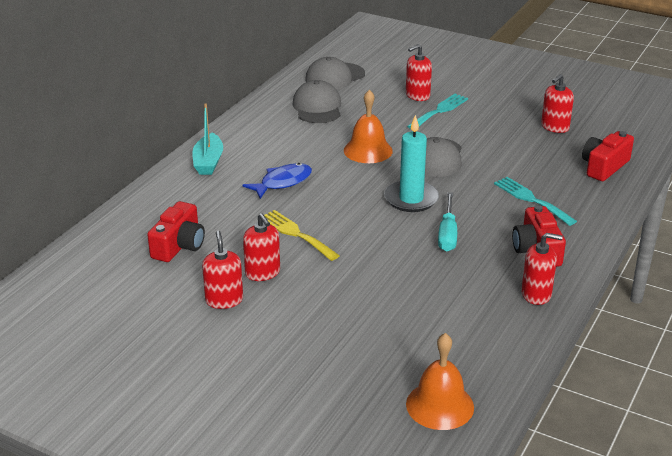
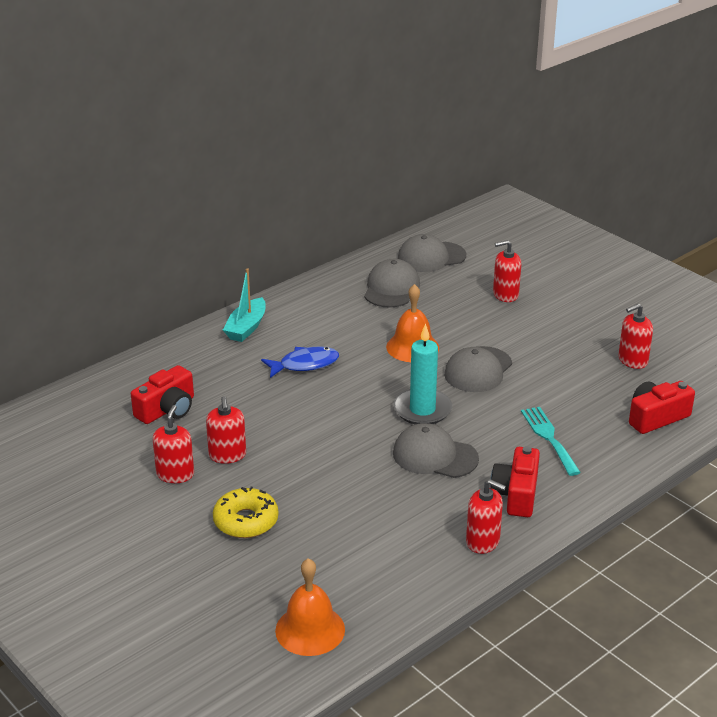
camera: 20 degrees right, 0 degrees up
(296, 234) = (284, 422): yellow fork -> none
(318, 326) = (246, 521): none -> yellow donut
(439, 111) = (517, 317): turquoise fork -> none
(447, 234) = (434, 456): turquoise screwdriver -> grey cap

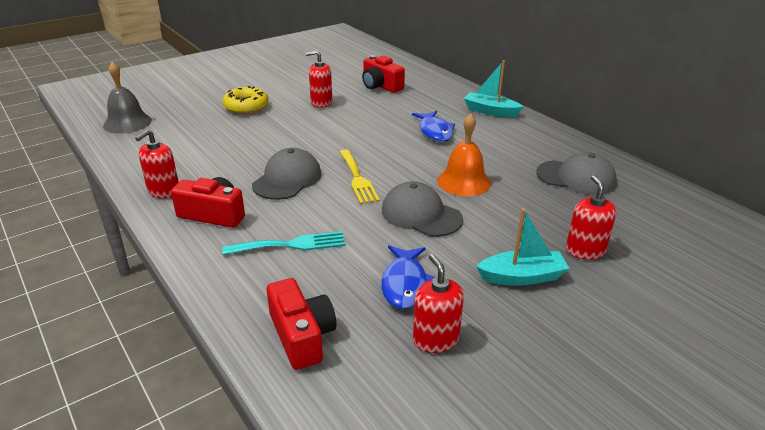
camera: 95 degrees right, 0 degrees up
(175, 474) = (306, 88): red soap dispenser -> none
(310, 630) = (127, 123): orange bell -> grey bell
(422, 410) = (357, 179): turquoise candle -> yellow fork
(431, 257) = (657, 206): grey cap -> none
(549, 323) = (522, 277): none -> turquoise boat
(579, 375) = (405, 284): none -> blue fish

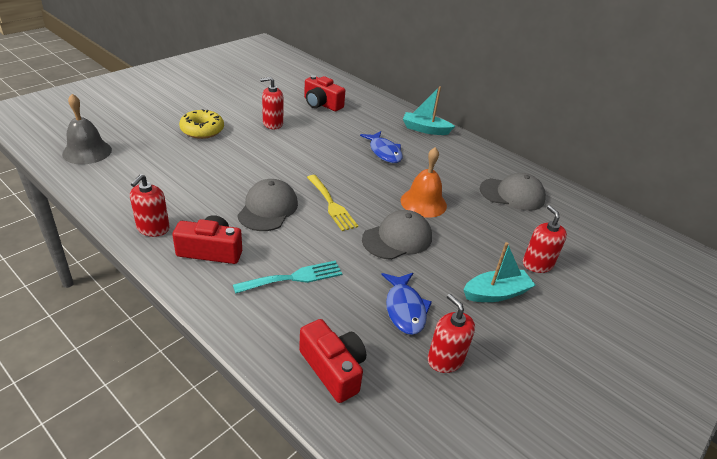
camera: 15 degrees left, 5 degrees up
(421, 214) = (397, 238): grey cap -> grey cap turned 120 degrees clockwise

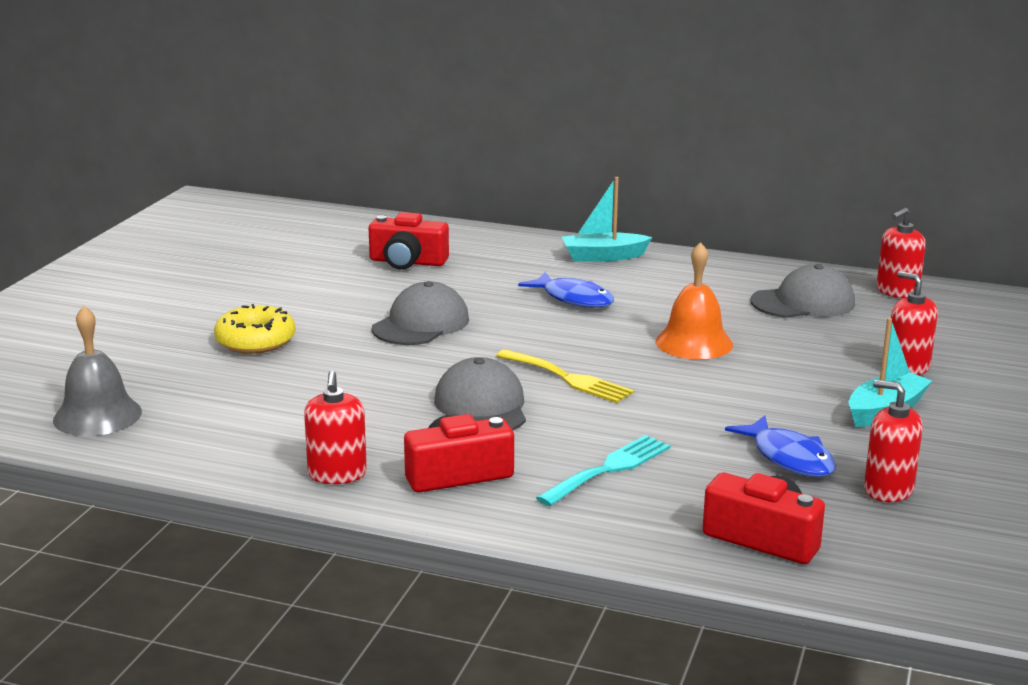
camera: 20 degrees left, 15 degrees down
(272, 124) = (360, 305): red soap dispenser -> red soap dispenser (897, 291)
(397, 238) = (701, 390): grey cap -> grey cap (421, 324)

